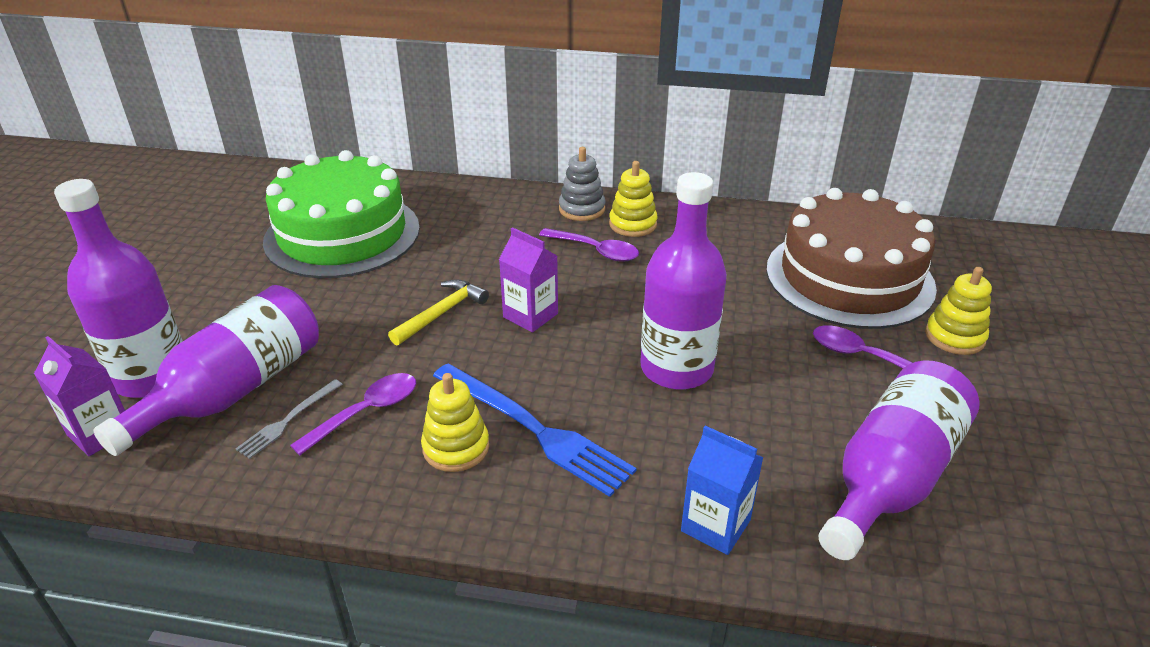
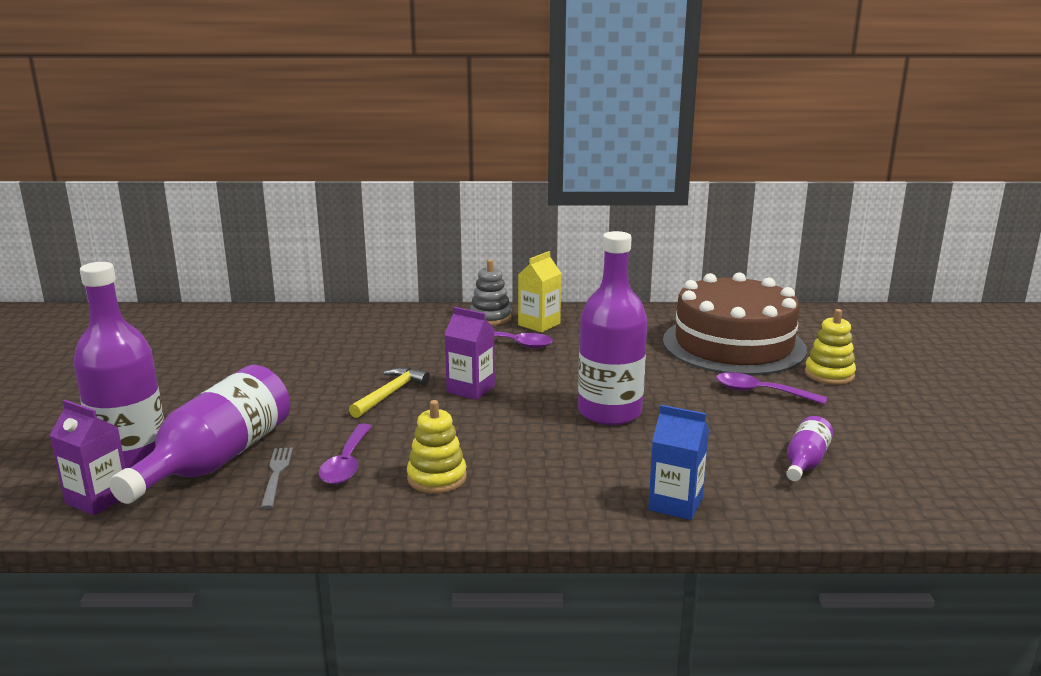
camera: 10 degrees left, 15 degrees down
(288, 420) = (276, 475): grey fork -> grey fork turned 150 degrees clockwise
(342, 234) = (276, 349): green cake -> none
(366, 412) = (346, 463): purple spoon -> purple spoon turned 150 degrees clockwise
(534, 429) = (501, 460): blue fork -> none
(633, 224) = (539, 324): yellow stacking toy -> yellow carton
(890, 477) = (805, 462): purple bottle -> purple bottle, size x0.48

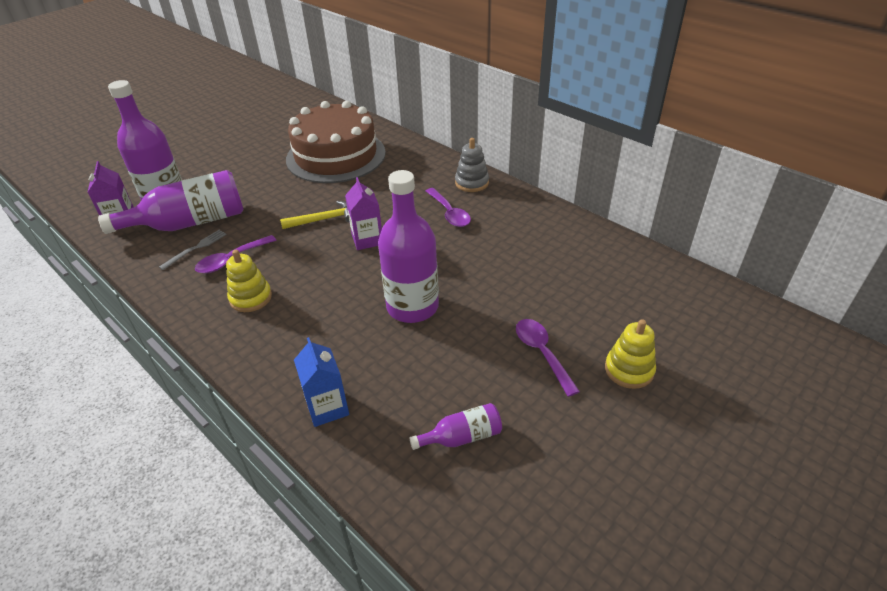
camera: 45 degrees right, 20 degrees up
(539, 324) = (492, 204): yellow carton -> none
(733, 345) = (600, 295): brown cake -> brown cake (336, 156)

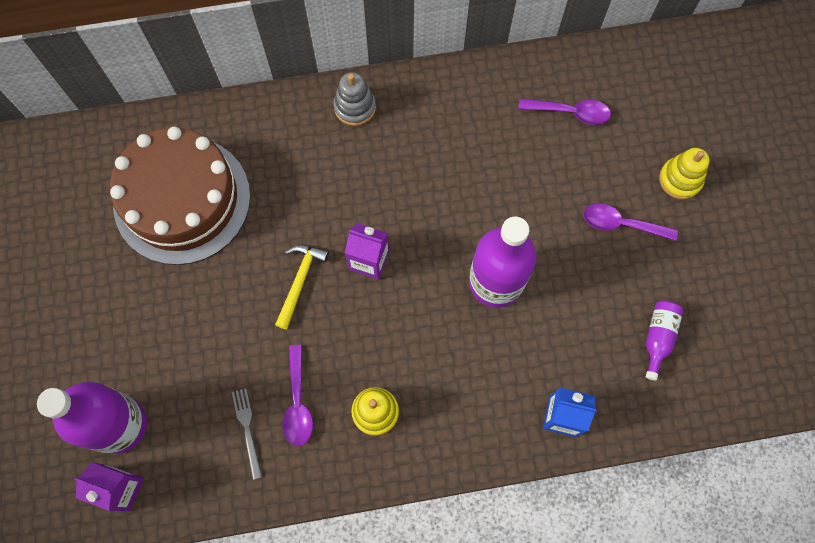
camera: 55 degrees left, 30 degrees up
(190, 223) = (190, 416): purple bottle -> none
(449, 213) = (388, 162): purple spoon -> purple spoon (570, 112)

